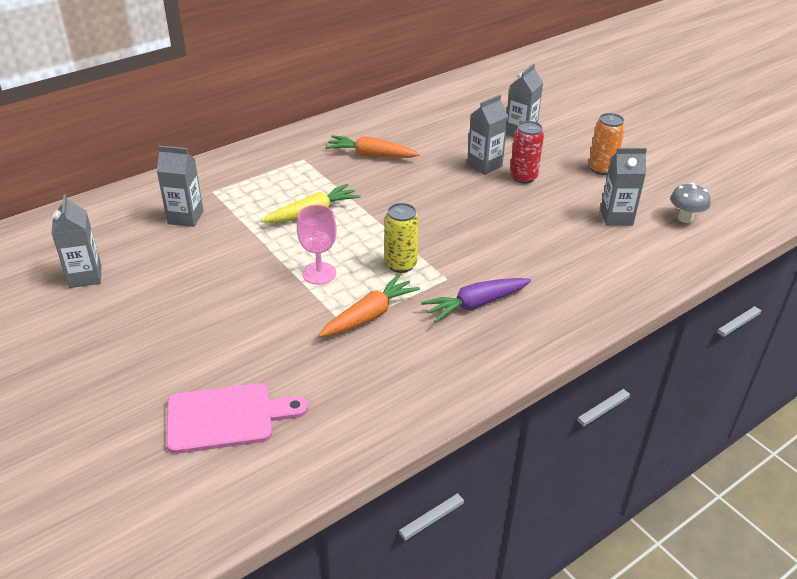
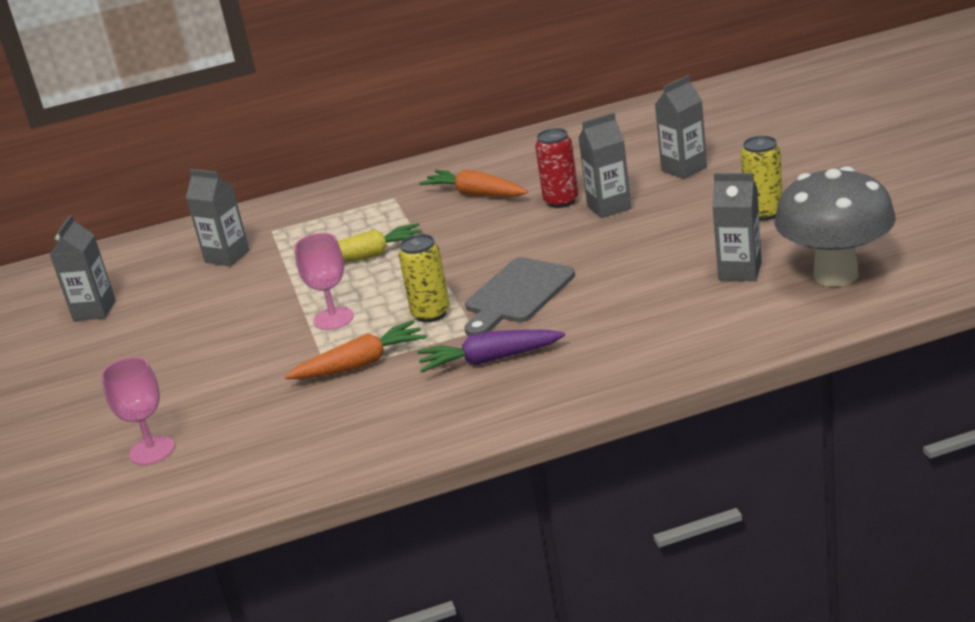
camera: 25 degrees right, 10 degrees down
(226, 417) = (152, 450): pink cutting board -> pink goblet
(460, 244) = (517, 294): none -> grey cutting board
(523, 177) = (650, 221): red can -> red can (561, 201)
(601, 169) = (763, 213): orange can -> yellow can
(685, 218) = (836, 275): grey mushroom -> grey mushroom, size x2.14

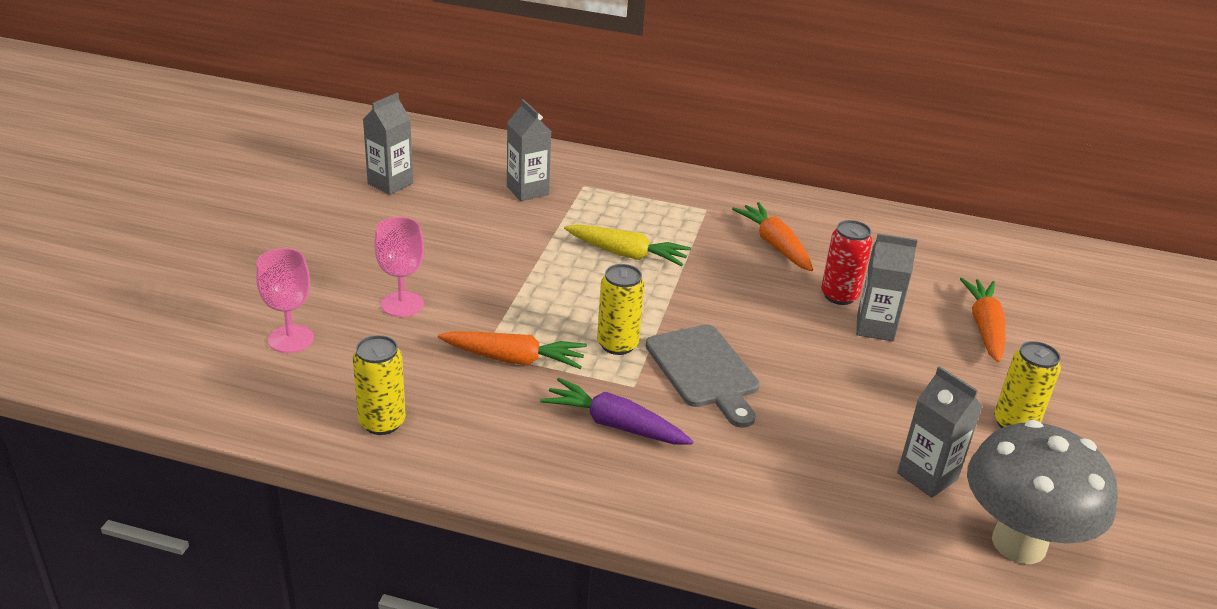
camera: 25 degrees right, 5 degrees up
(305, 456) = (382, 422): none -> yellow can
(333, 319) = (540, 300): pink goblet -> pink goblet (402, 304)
(517, 294) = (705, 371): grey cutting board -> grey cutting board turned 90 degrees counterclockwise
(684, 169) = (984, 327): grey carton -> orange carrot

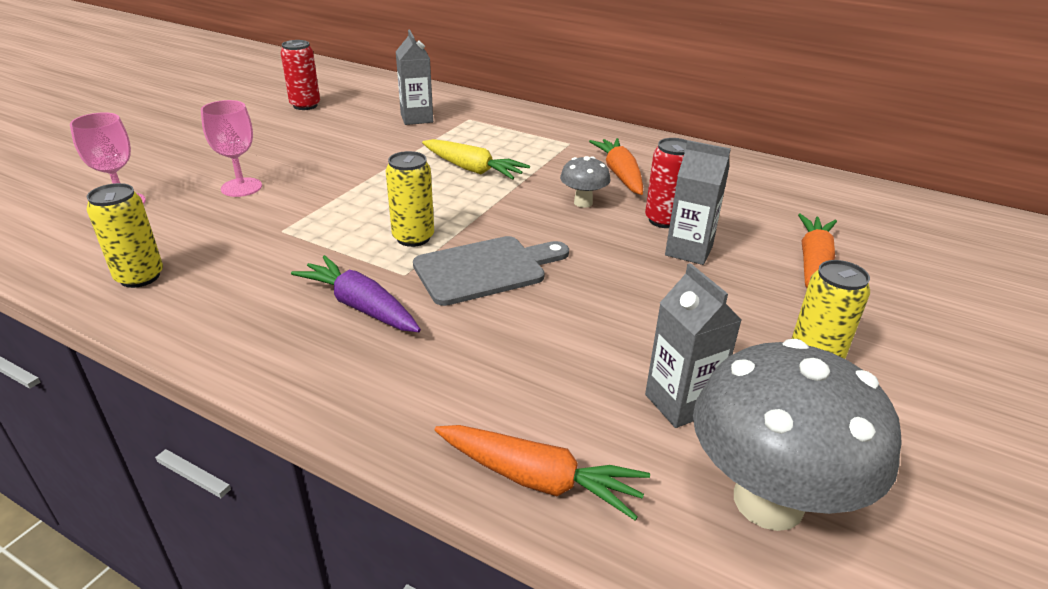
camera: 15 degrees right, 0 degrees up
(390, 183) = (305, 105): grey carton -> red can
(513, 359) = (305, 239): orange carrot -> orange carrot (538, 479)
(705, 371) = (485, 269): grey cutting board -> grey cutting board turned 105 degrees counterclockwise
(756, 284) = (583, 203): none -> grey mushroom

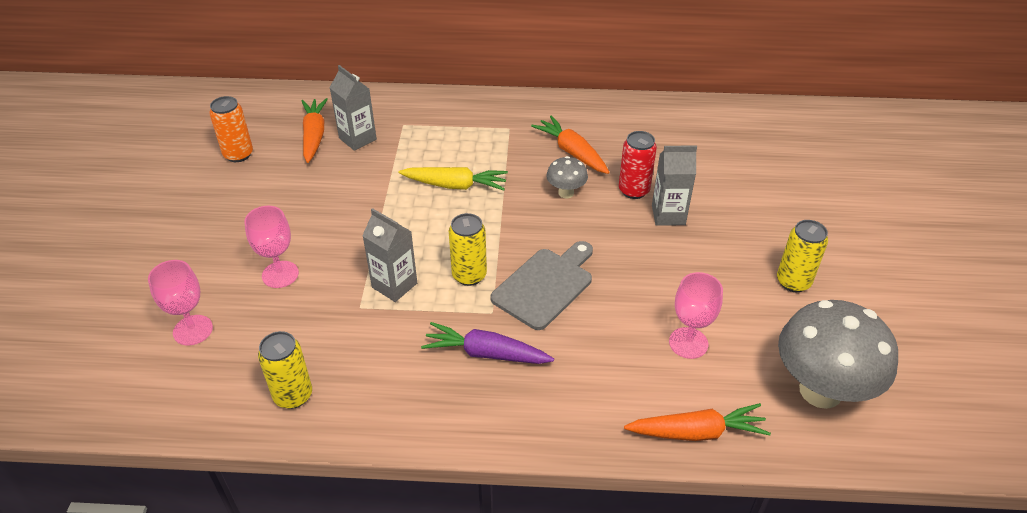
camera: 25 degrees left, 10 degrees up
(305, 105) = (238, 154): red can -> orange can
(611, 377) = (688, 343): none -> pink goblet
(680, 403) = (739, 345): grey carton -> grey carton (394, 285)
(813, 263) = (751, 197): orange carrot -> orange carrot (314, 136)

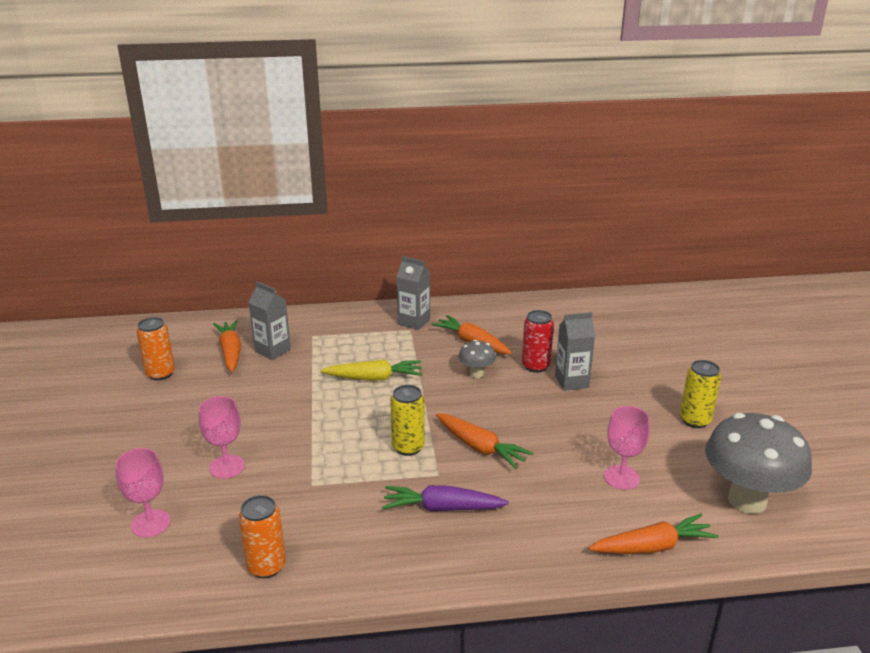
camera: 10 degrees left, 15 degrees down
(293, 395) = (266, 566): yellow can -> orange can
(394, 285) = (340, 463): grey carton -> grey carton (414, 322)
(545, 285) = (480, 447): grey cutting board -> orange carrot

